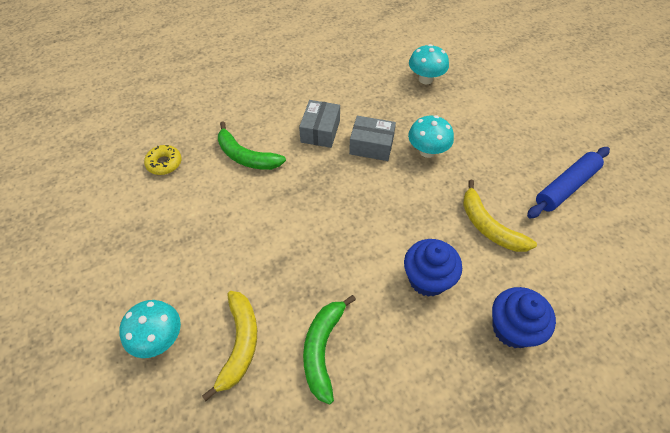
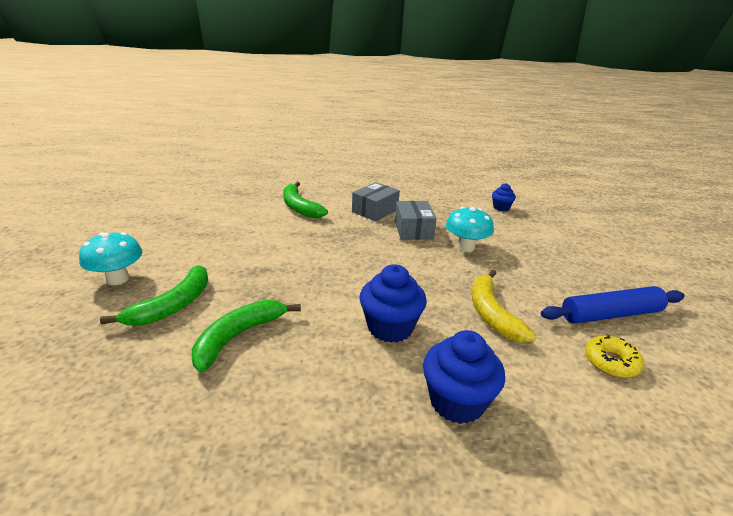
camera: 25 degrees right, 25 degrees down
(164, 163) = (235, 194): yellow donut -> yellow donut (611, 362)
(240, 344) = (172, 305): yellow banana -> green banana
(371, 146) = (413, 230): grey box -> grey box turned 45 degrees clockwise
(425, 79) = (501, 207): turquoise mushroom -> blue cupcake

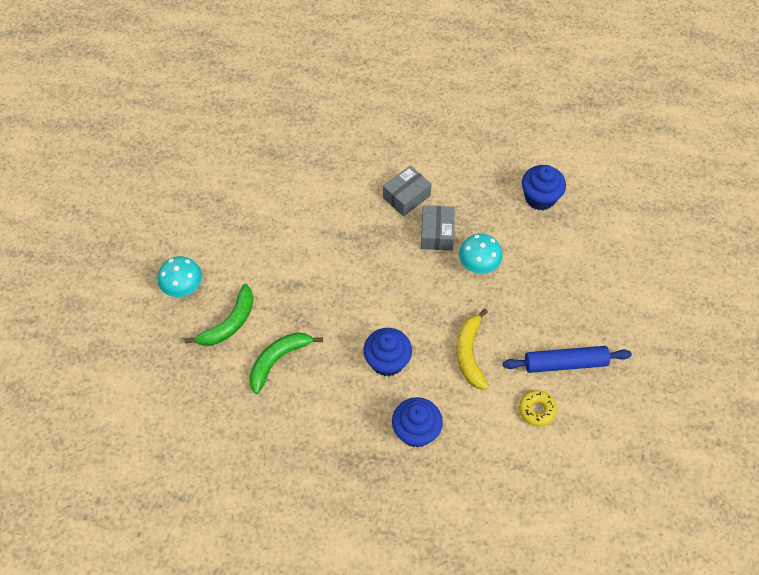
camera: 10 degrees right, 30 degrees up
(299, 207) = (332, 186): green banana -> none
(501, 207) = (540, 198): blue cupcake -> blue cupcake, size x1.81

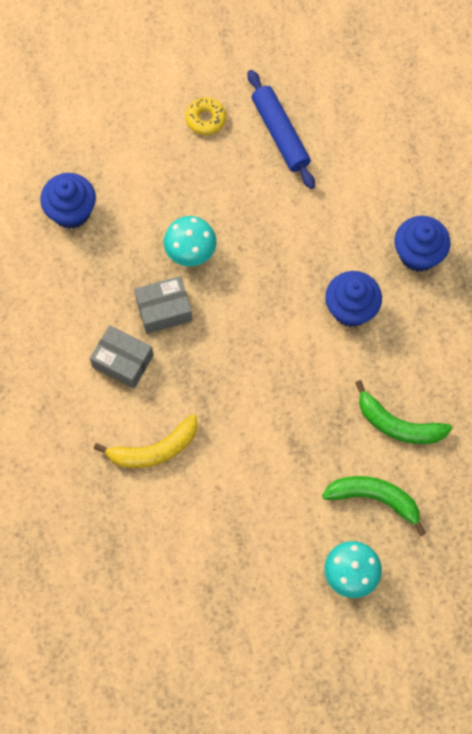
camera: 110 degrees left, 10 degrees up
(469, 353) = (307, 229): yellow banana -> yellow banana (154, 450)
(537, 410) = (345, 147): yellow donut -> yellow donut (205, 119)

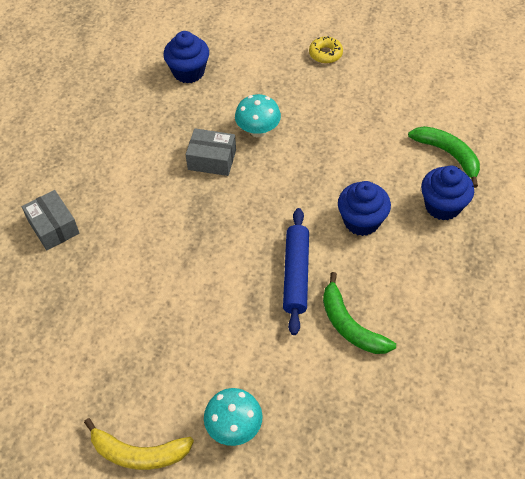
camera: 30 degrees right, 15 degrees down
(122, 361) = (157, 180): grey box -> grey box (53, 227)
(154, 450) = (137, 251): yellow banana -> yellow banana (138, 453)
(280, 134) = (377, 83): blue rolling pin -> blue rolling pin (296, 274)
(375, 499) = (294, 375): green banana -> green banana (448, 155)

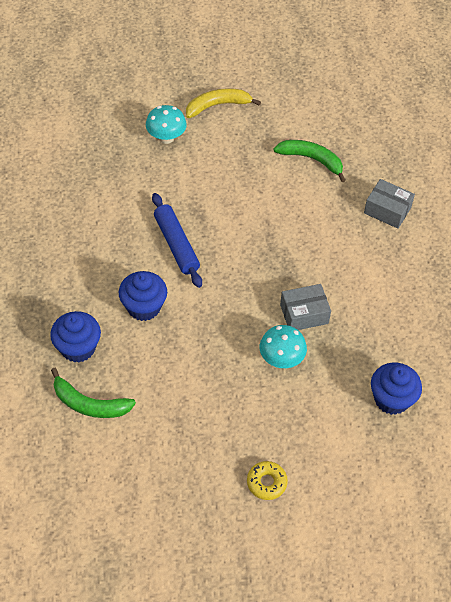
camera: 150 degrees right, 0 degrees up
(350, 325) = (117, 224): green banana -> green banana (312, 160)

